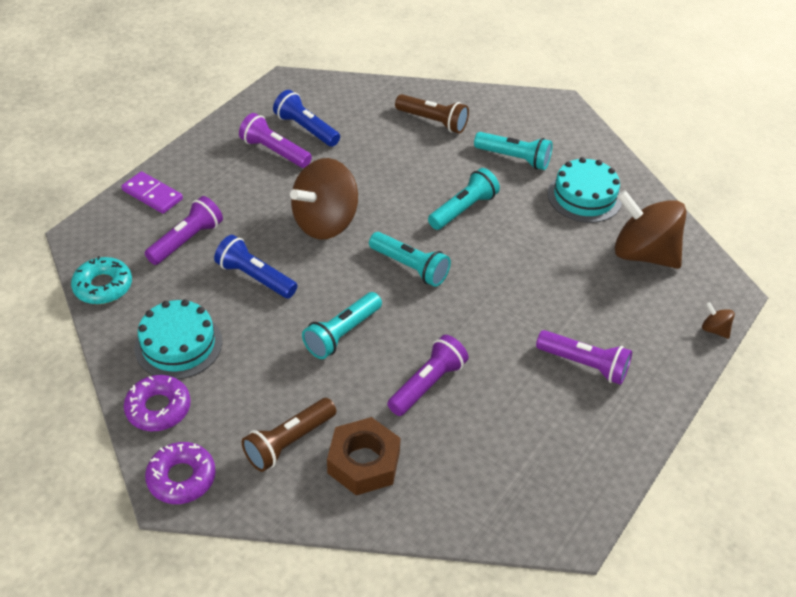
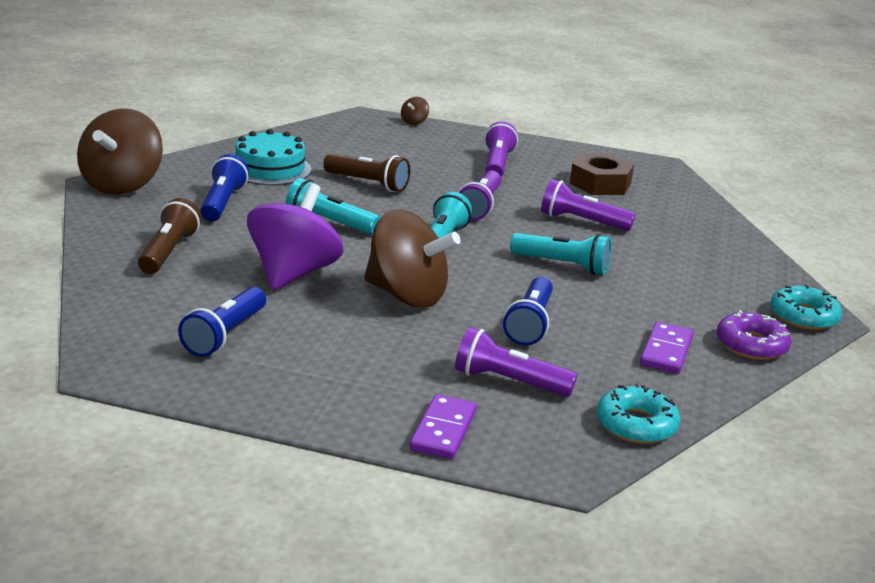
camera: 110 degrees left, 20 degrees down
(178, 345) = (666, 351): turquoise cake -> purple domino
(181, 478) = (803, 316): purple donut -> turquoise donut
(274, 151) = (289, 351): purple flashlight -> purple flashlight (480, 206)
(289, 442) = (709, 273): brown flashlight -> brown flashlight (368, 183)
(363, 462) = (690, 239): brown nut -> brown nut (600, 183)
(381, 173) = (293, 273): none -> purple spinning top
(514, 158) = (222, 203): turquoise flashlight -> blue flashlight
(643, 254) = (340, 145): brown spinning top -> brown spinning top (122, 185)

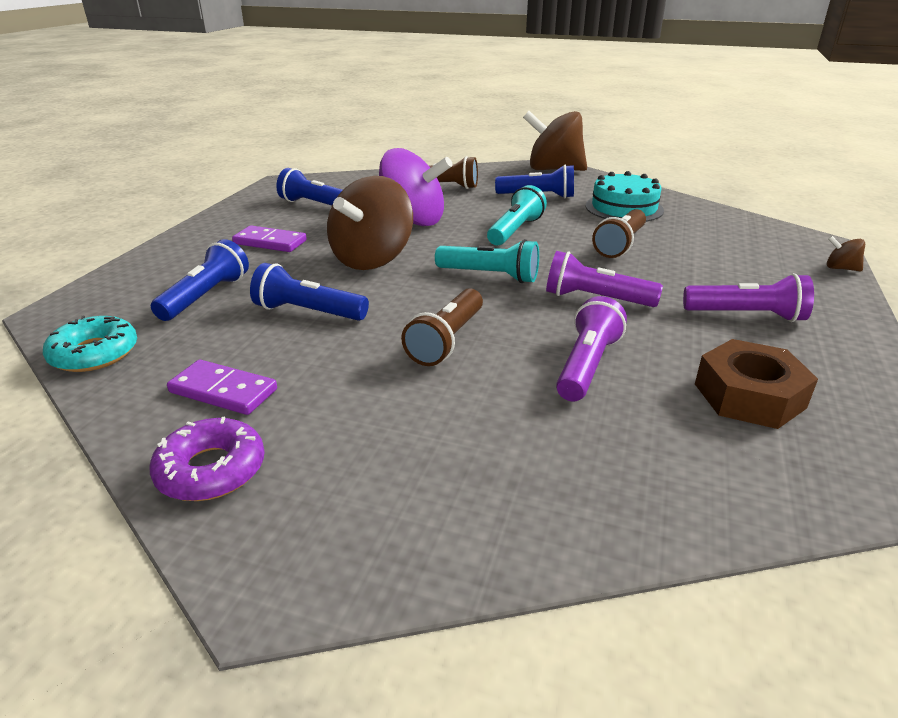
camera: 95 degrees right, 5 degrees up
(443, 430) = (150, 268): purple domino -> purple domino (270, 242)
(509, 381) = (206, 296): purple flashlight -> blue flashlight
(562, 265) = (447, 340): turquoise flashlight -> brown flashlight
(803, 316) = (280, 558): turquoise donut -> none

